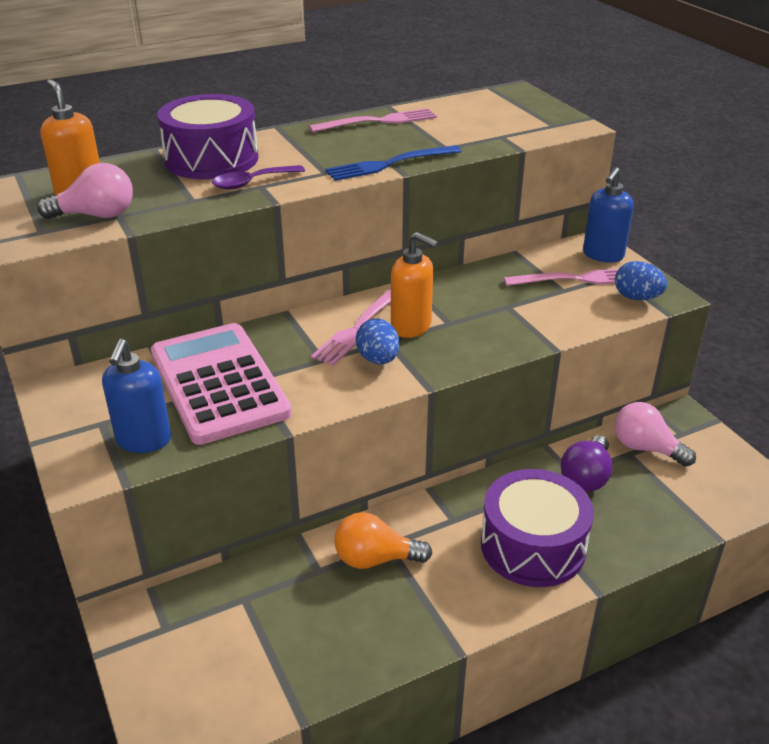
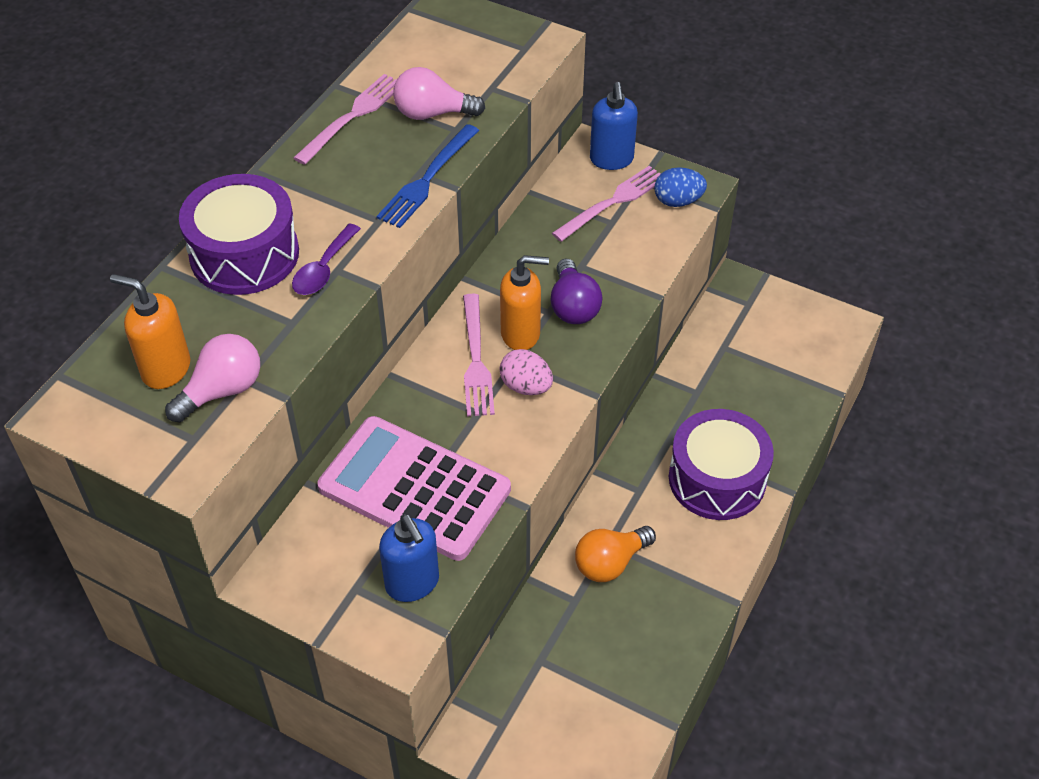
camera: 35 degrees left, 15 degrees up
(378, 359) = (526, 386): blue egg -> pink egg
(586, 477) = (708, 389): purple light bulb -> purple light bulb (573, 306)
(645, 448) = (732, 334): pink light bulb -> pink light bulb (432, 113)

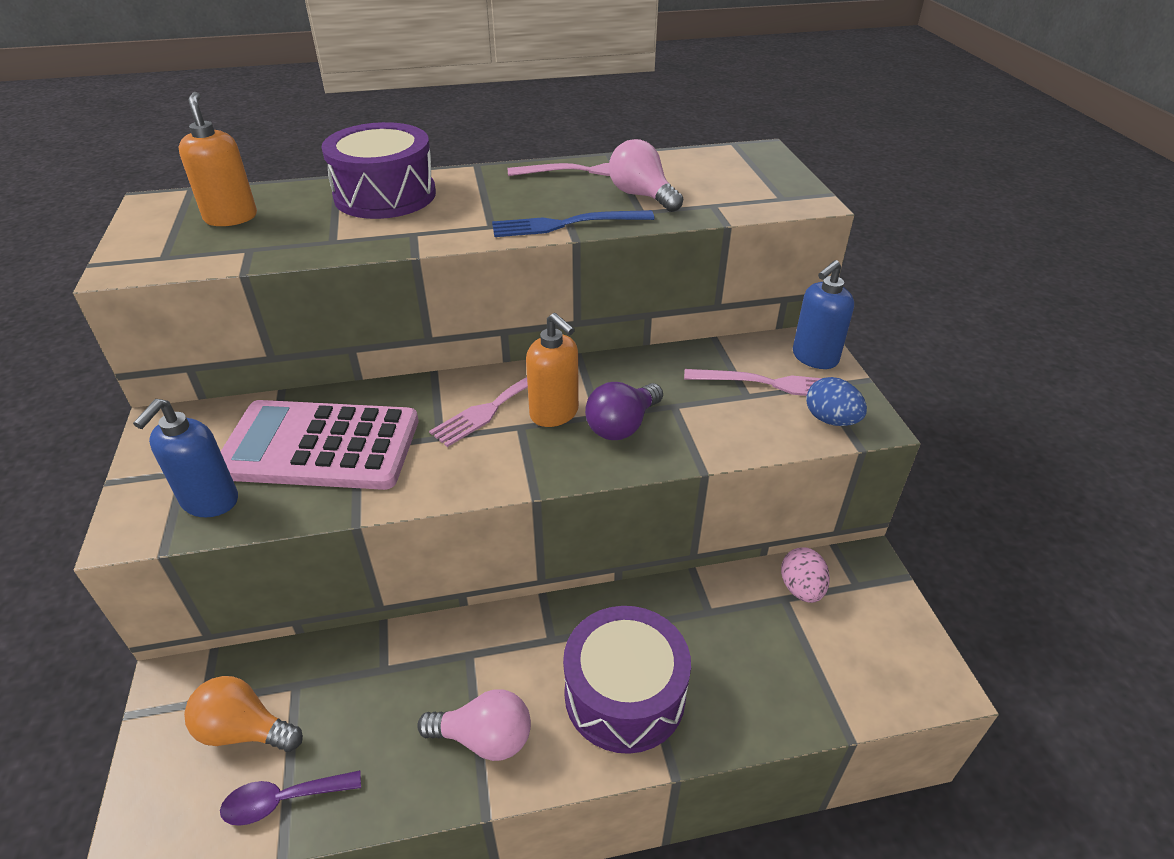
camera: 50 degrees right, 10 degrees down
(222, 391) = (227, 246): pink light bulb -> pink light bulb (484, 738)
(323, 269) = (406, 228): purple spoon -> purple spoon (282, 800)
(414, 489) = (320, 446): pink calculator -> pink calculator turned 75 degrees counterclockwise
(526, 386) = (498, 448): pink egg -> pink egg (801, 589)
(610, 563) = (447, 669): orange light bulb -> orange light bulb (244, 730)

